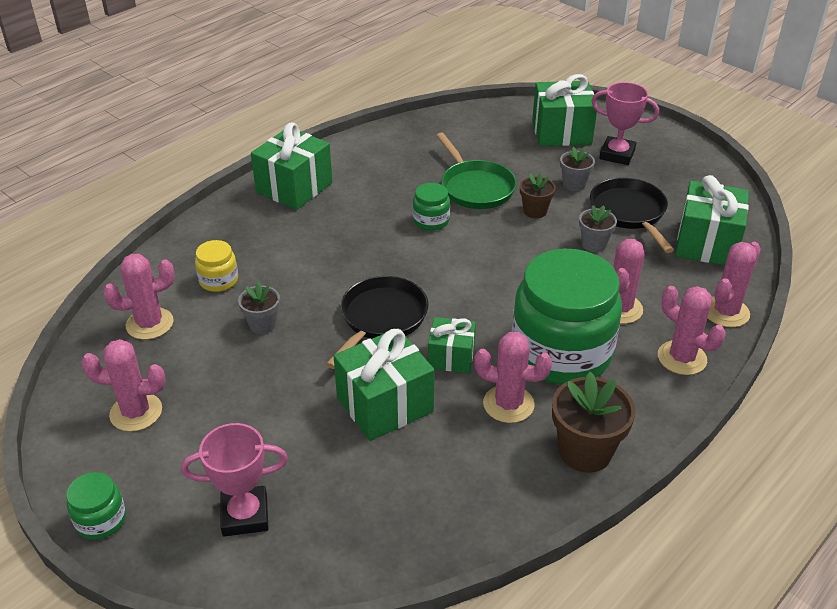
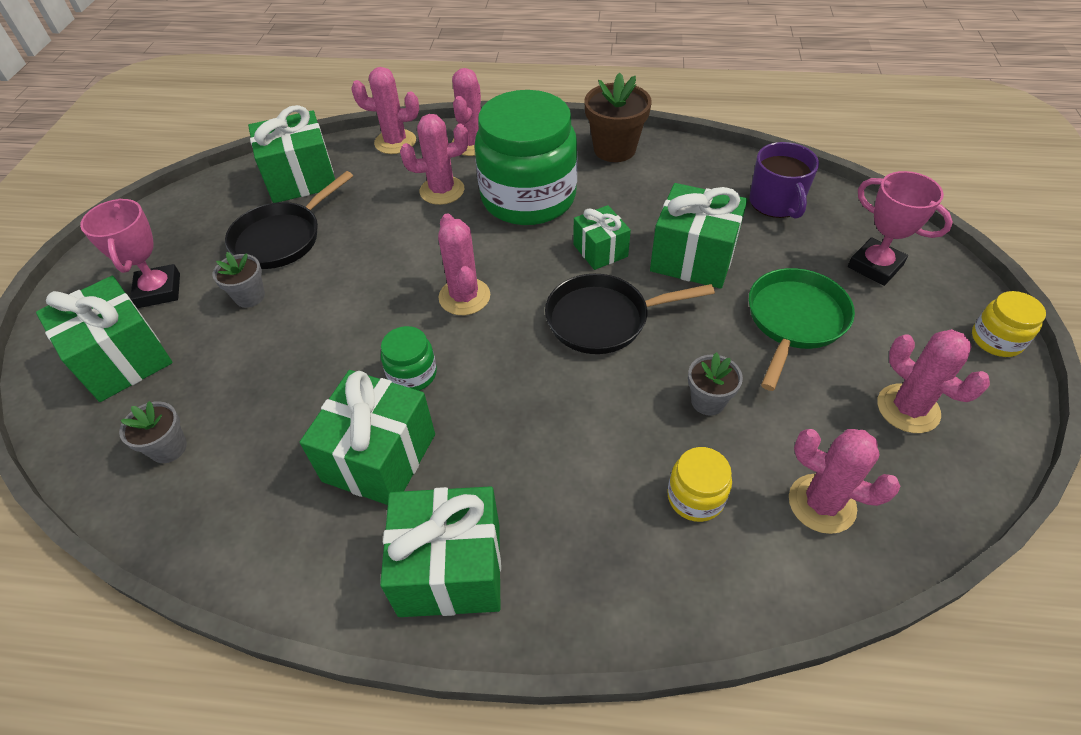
camera: 125 degrees left, 10 degrees up
(101, 520) = (996, 340): green jar -> yellow jar
(385, 190) = (379, 457): none -> green gift
(387, 514) = (776, 203): none -> purple mug
(475, 187) = (312, 373): green pan -> green pan (794, 321)
(508, 404) = (613, 198): pink cactus -> pink cactus (464, 297)
(535, 211) = (328, 302): brown flower pot -> none
(594, 244) = (357, 239): grey flower pot -> grey flower pot (169, 448)

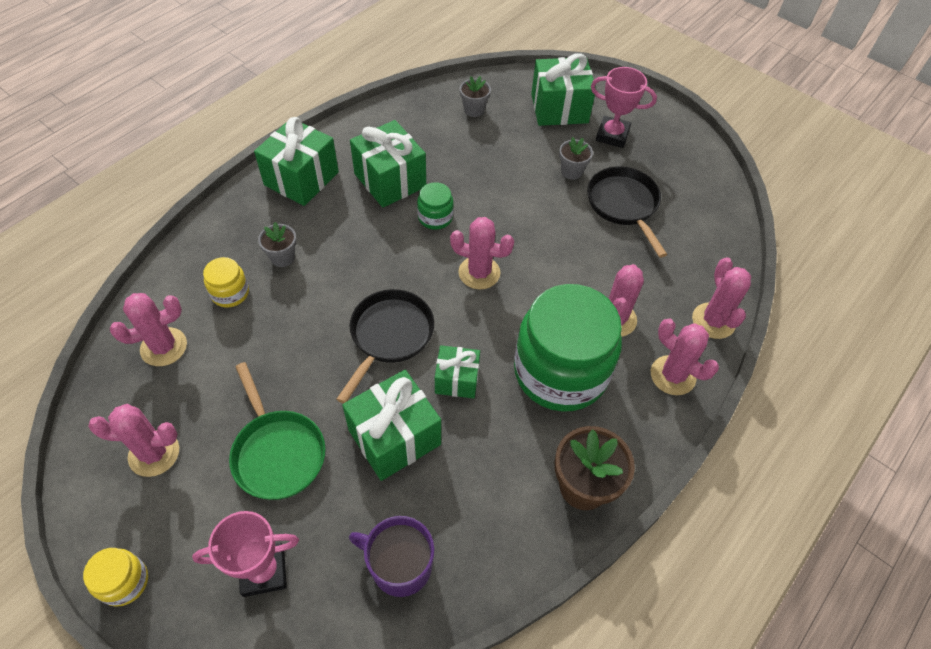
camera: 120 degrees right, 5 degrees up
(301, 179) = (696, 240): green gift -> none
(395, 142) = (713, 321): pink cactus -> pink cactus turned 45 degrees counterclockwise
(708, 401) = (274, 345): grey flower pot -> grey flower pot (282, 257)

